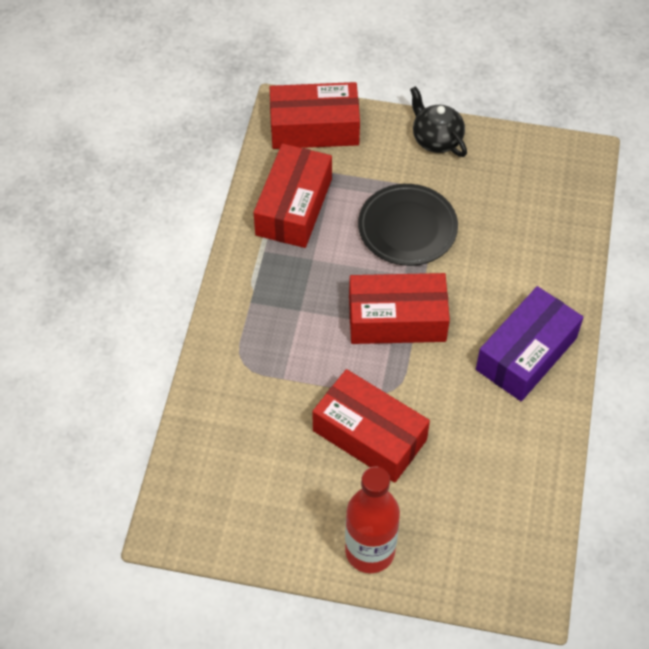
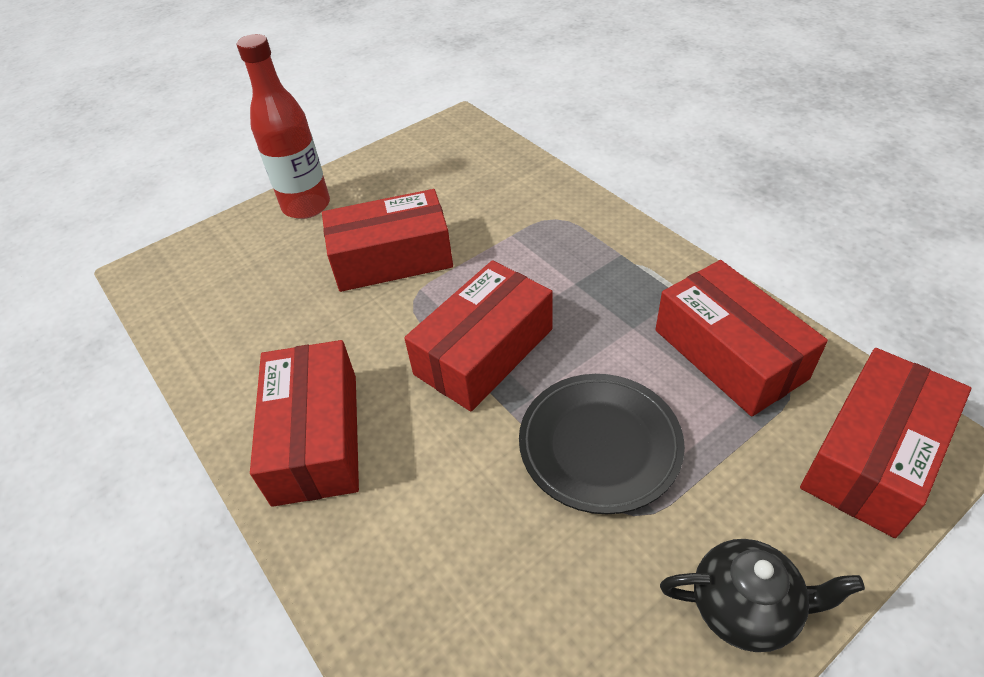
camera: 135 degrees right, 10 degrees down
(526, 353) = (316, 437): purple box -> red box

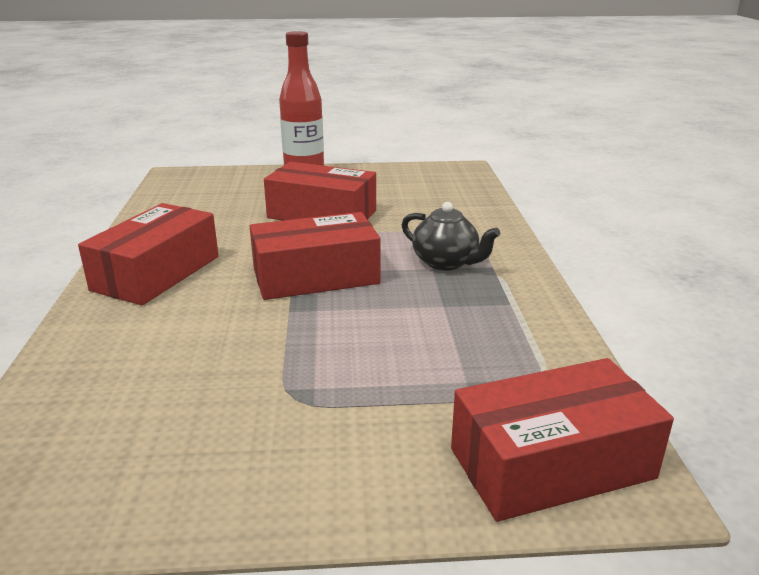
camera: 30 degrees right, 20 degrees down
(599, 445) = (325, 353): black plate -> none
(729, 354) = (505, 349): red box -> none
(745, 607) = (301, 489): black teapot -> black teapot (446, 262)

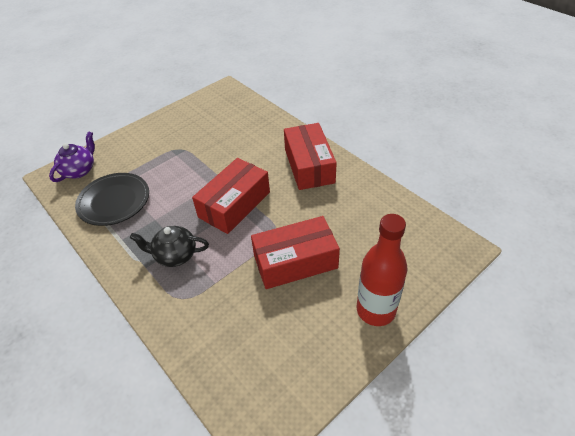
camera: 145 degrees right, 20 degrees up
(497, 358) = (114, 201): none -> black plate
(551, 463) = (79, 170): red box -> purple teapot

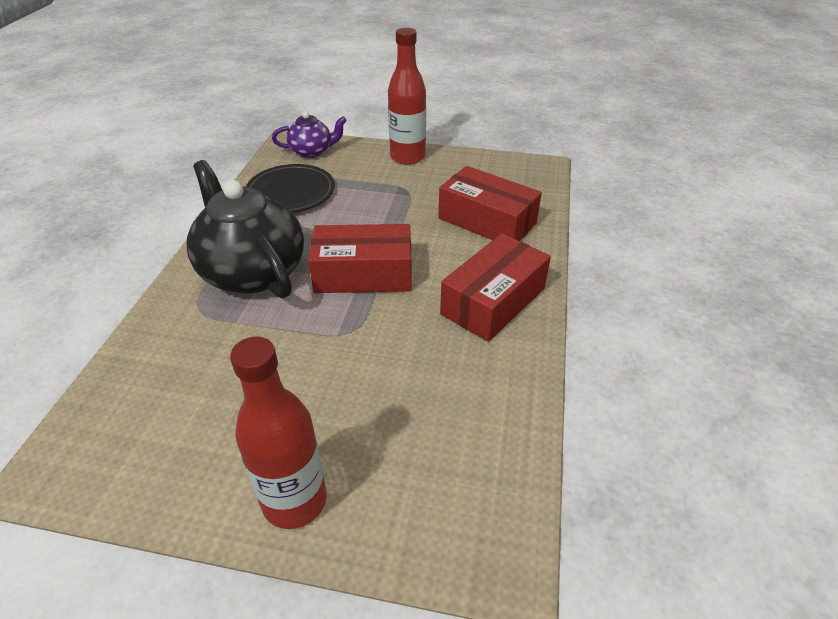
camera: 50 degrees right, 5 degrees down
(147, 132) = (407, 157): none -> red bottle
(175, 255) = (252, 271): black teapot -> black teapot, size x1.93
(295, 261) = (318, 373): red box -> red box (487, 221)

